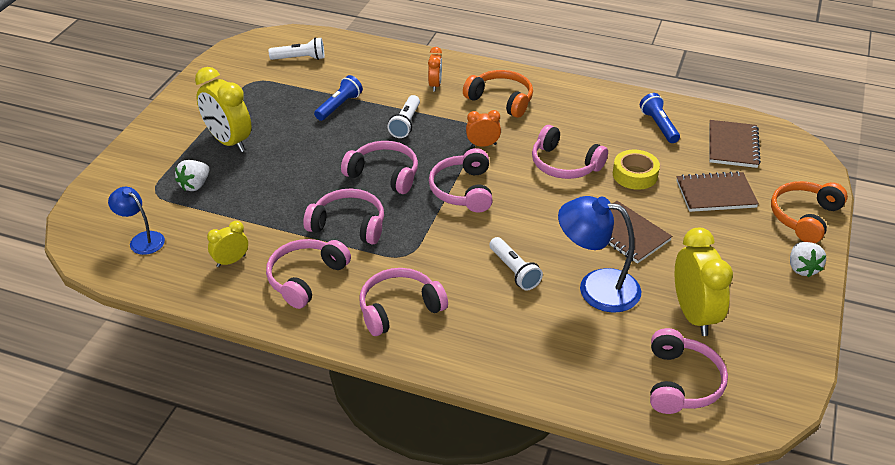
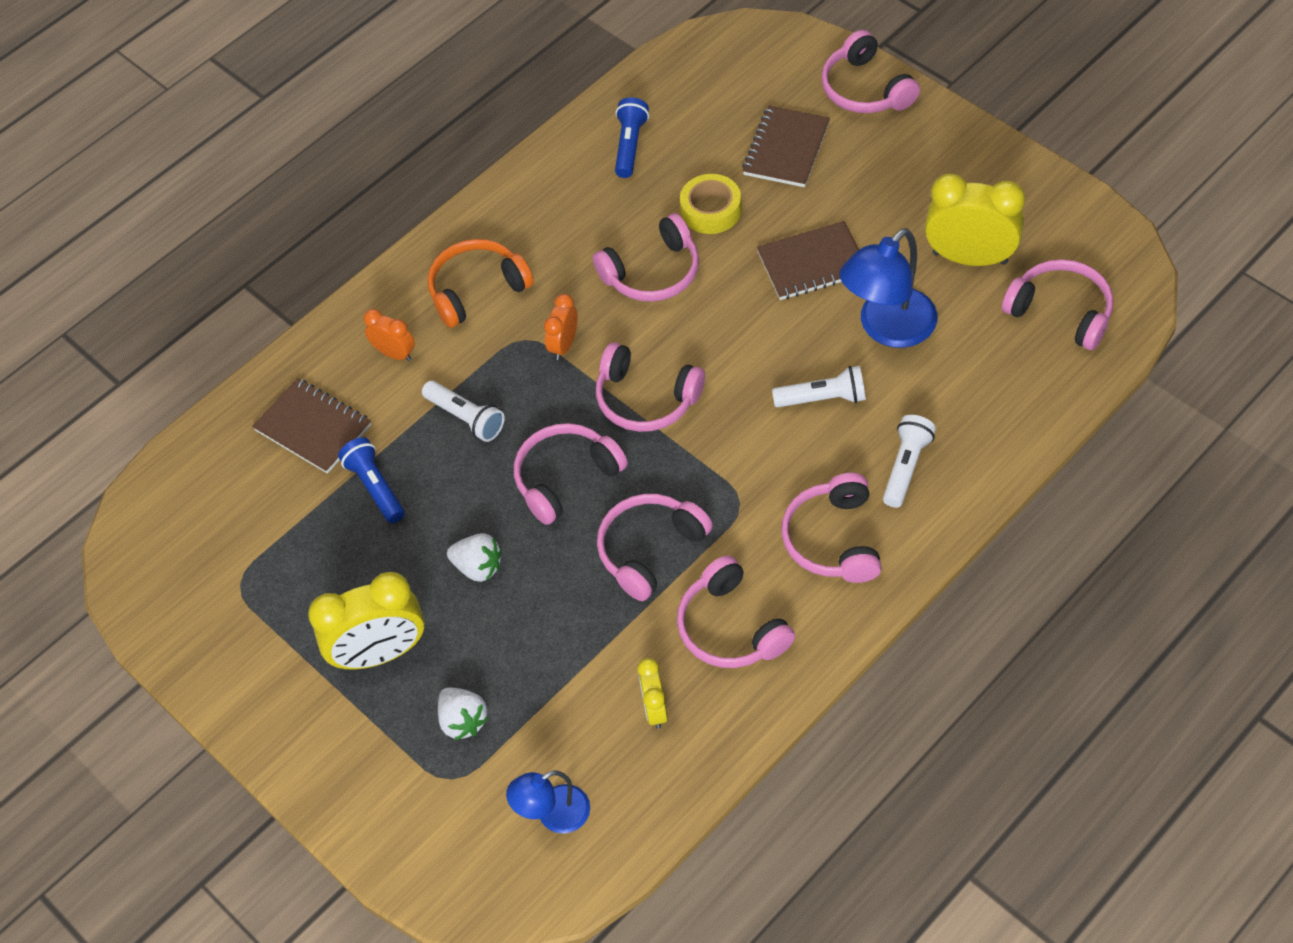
camera: 60 degrees left, 15 degrees up
(300, 58) = (216, 505): white flashlight -> white flashlight (906, 467)
(659, 126) = (630, 146): blue flashlight -> blue flashlight turned 90 degrees clockwise
(733, 146) = (708, 92): brown notebook -> brown notebook (313, 428)
(802, 268) = (943, 131): white strawberry -> white strawberry (478, 567)
(804, 217) = (865, 89): orange headphones -> pink headphones

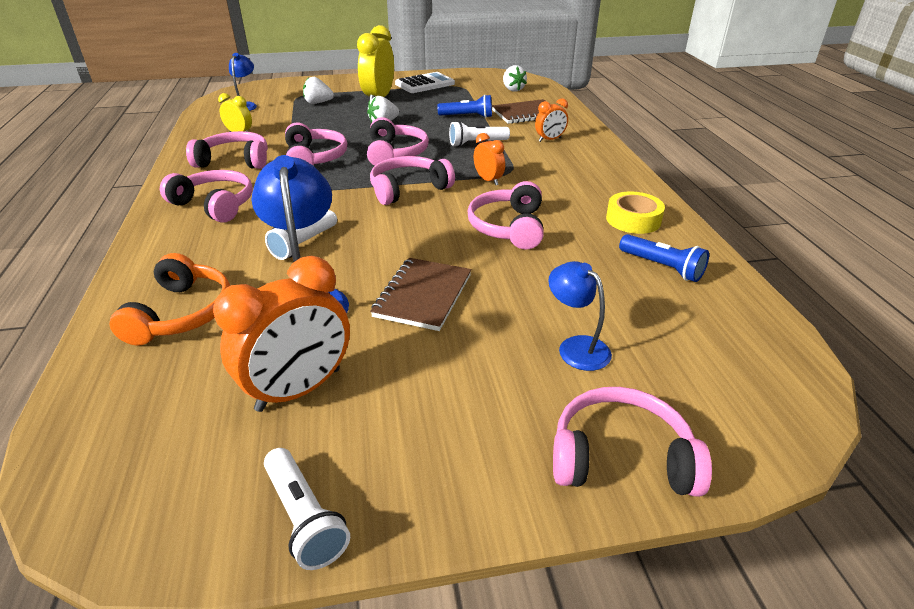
camera: 120 degrees right, 20 degrees down
(207, 504) = (512, 89): none -> white strawberry
(261, 642) = (425, 84): none -> white calculator
(477, 289) = (571, 171): orange headphones -> orange headphones (182, 313)
(711, 210) = (542, 274): yellow tape -> yellow tape (633, 220)
(786, 149) = (576, 347): brown notebook -> blue lamp
(906, 467) = (201, 249): white flashlight -> white flashlight (304, 518)
(970, 258) = (299, 390): yellow clock -> orange clock
(1061, 312) = (154, 412): pink headphones -> none

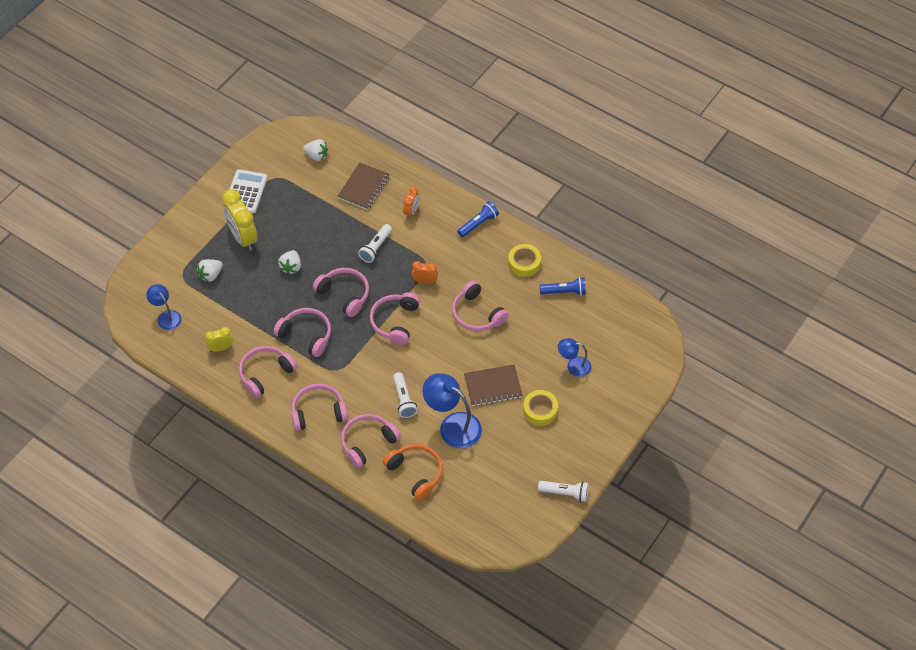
camera: 45 degrees left, 20 degrees up
(299, 390) = (507, 462): orange clock -> none
(423, 296) = (493, 386): brown notebook -> brown notebook turned 75 degrees counterclockwise
(447, 363) = (540, 410): none -> yellow tape
(467, 116) = (332, 219): blue flashlight -> blue flashlight (478, 224)
(620, 457) = (626, 401): pink headphones -> pink headphones (368, 442)

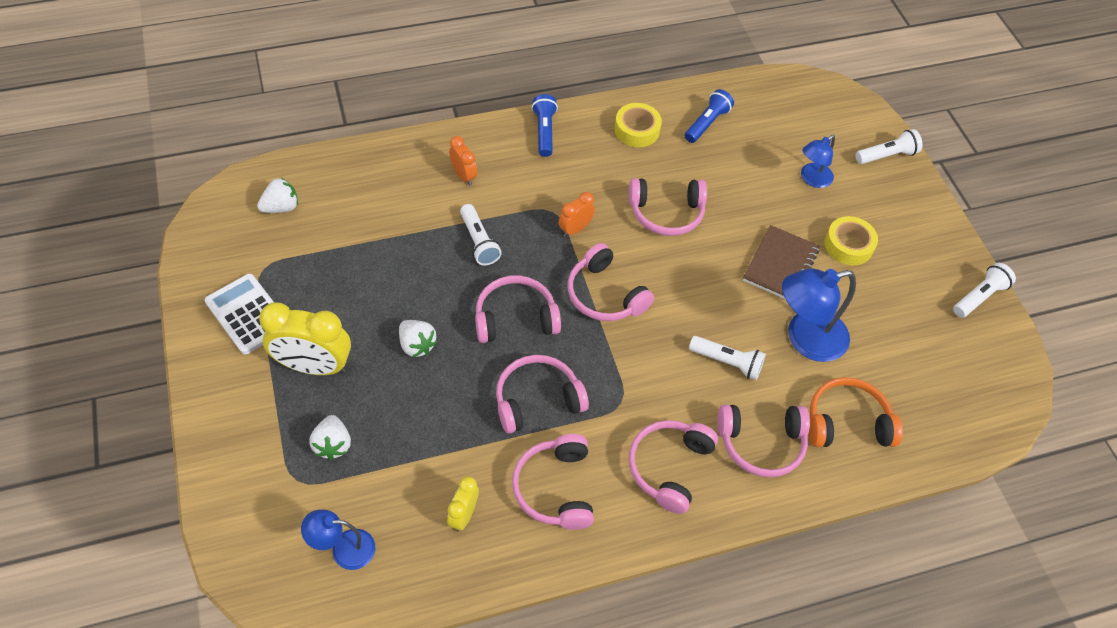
camera: 55 degrees left, 0 degrees up
(363, 187) = (380, 195): brown notebook -> none
(368, 442) = (761, 443): pink headphones -> pink headphones turned 90 degrees counterclockwise
(632, 392) = (886, 155): none -> white flashlight

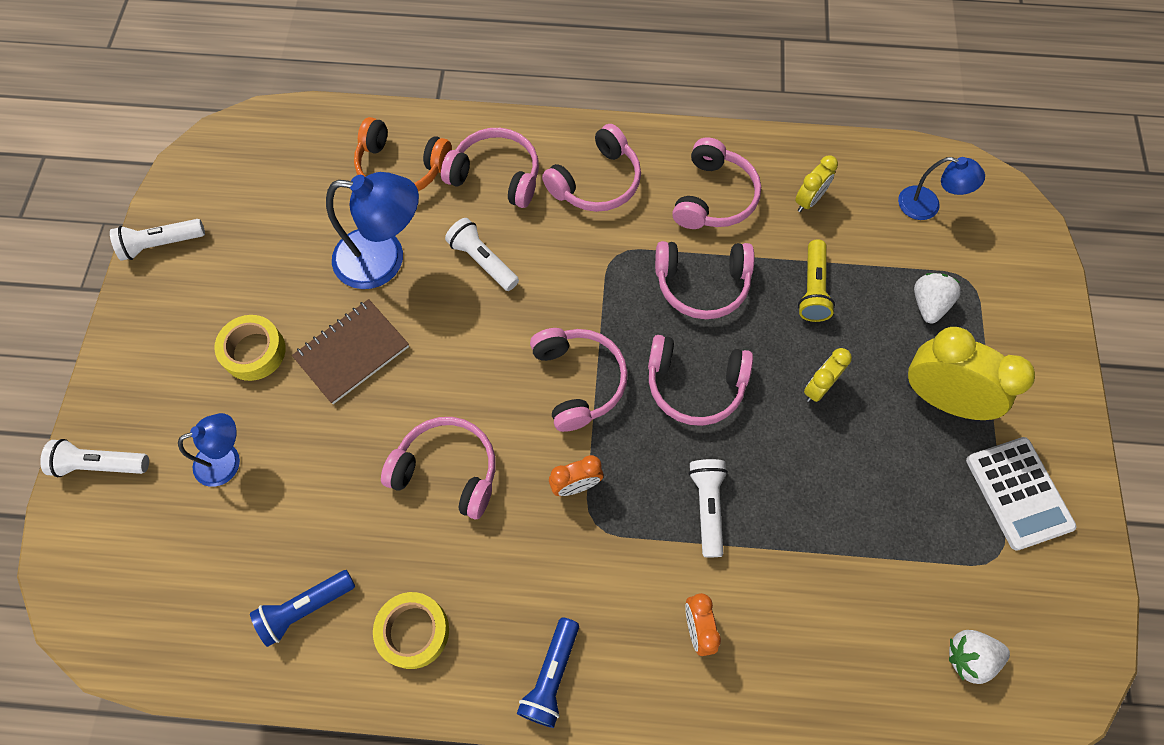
camera: 155 degrees left, 10 degrees up
(417, 345) = (818, 387): white strawberry -> yellow clock
(440, 426) = (812, 288): none -> yellow flashlight

